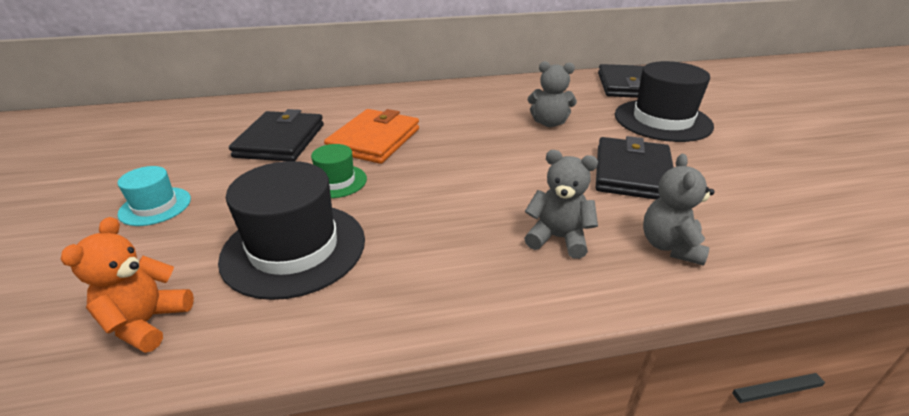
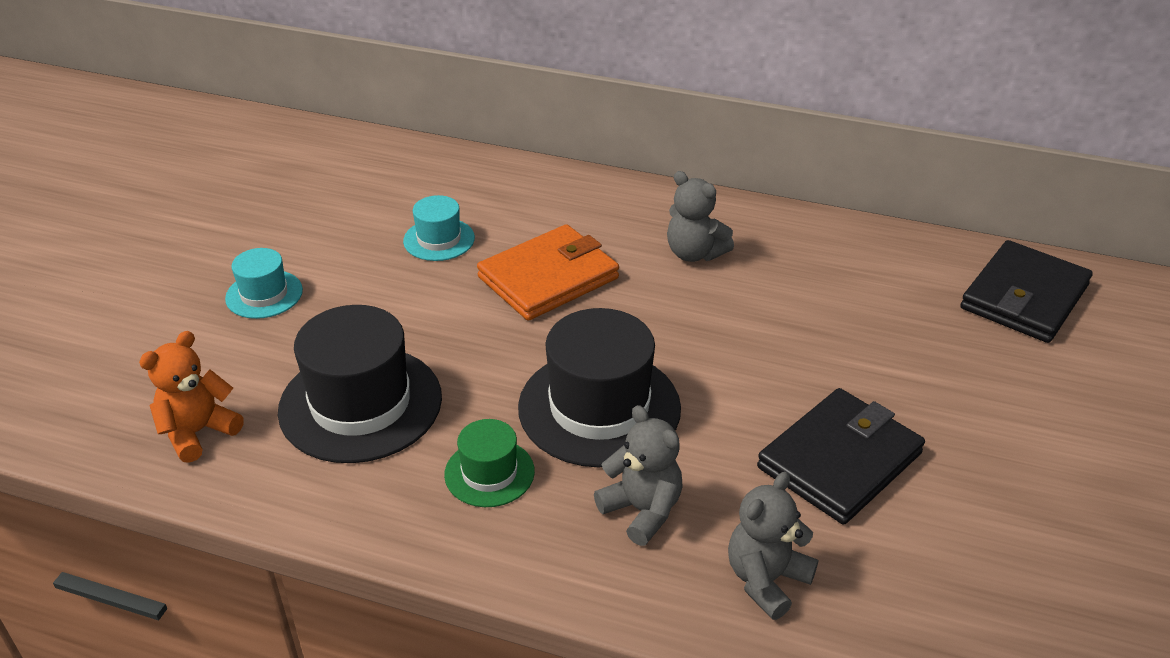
camera: 30 degrees right, 5 degrees up
(280, 140) = (439, 239): black wallet -> turquoise hat
(336, 181) = (459, 329): green hat -> green hat (489, 473)
(549, 123) = (811, 330): grey teddy bear -> grey teddy bear (694, 253)
(662, 120) = (999, 388): black hat -> black hat (599, 407)

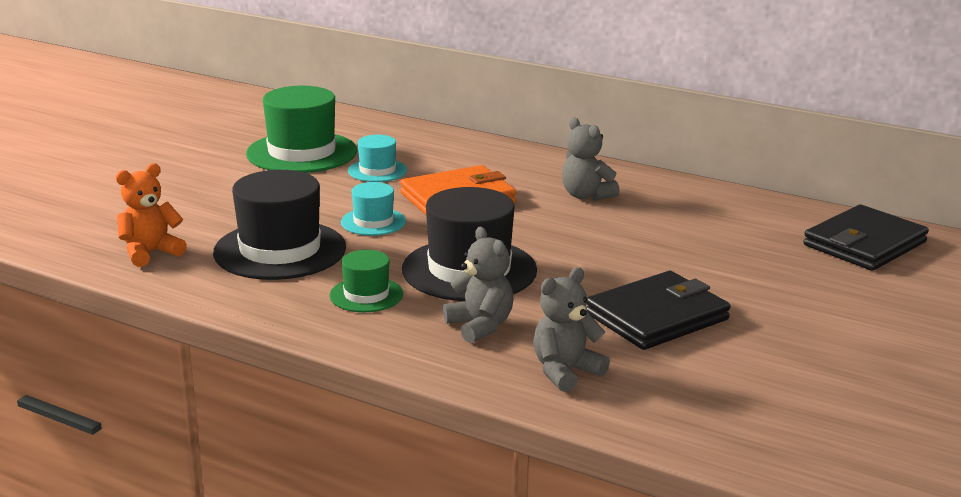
camera: 10 degrees right, 15 degrees down
(264, 294) = (227, 188): turquoise hat -> turquoise hat (373, 222)
(338, 218) = (302, 153): none -> green hat

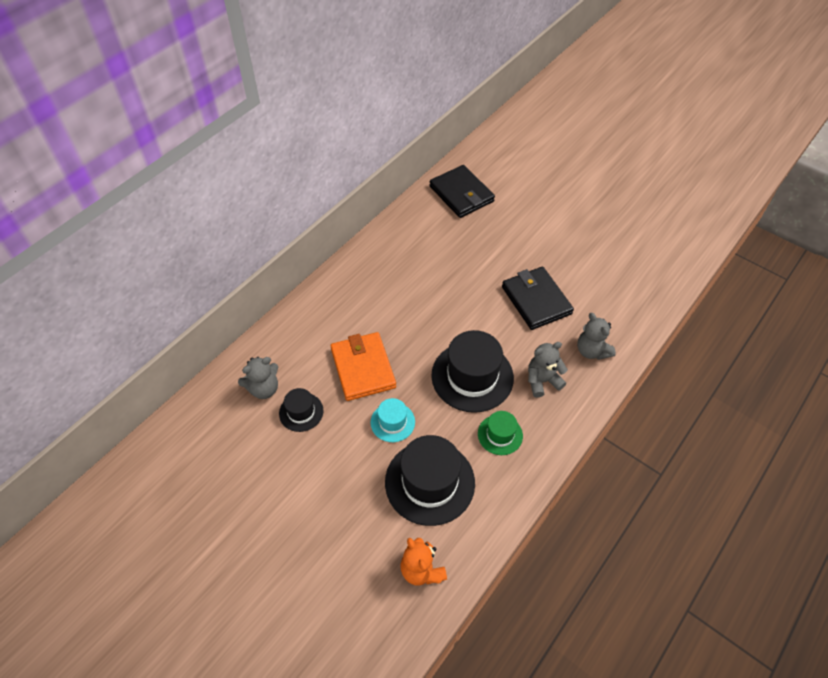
camera: 80 degrees left, 30 degrees up
(302, 153) = (249, 462): green hat -> none
(377, 171) = (301, 412): turquoise hat -> black hat
(586, 195) = (373, 298): grey teddy bear -> grey teddy bear (264, 388)

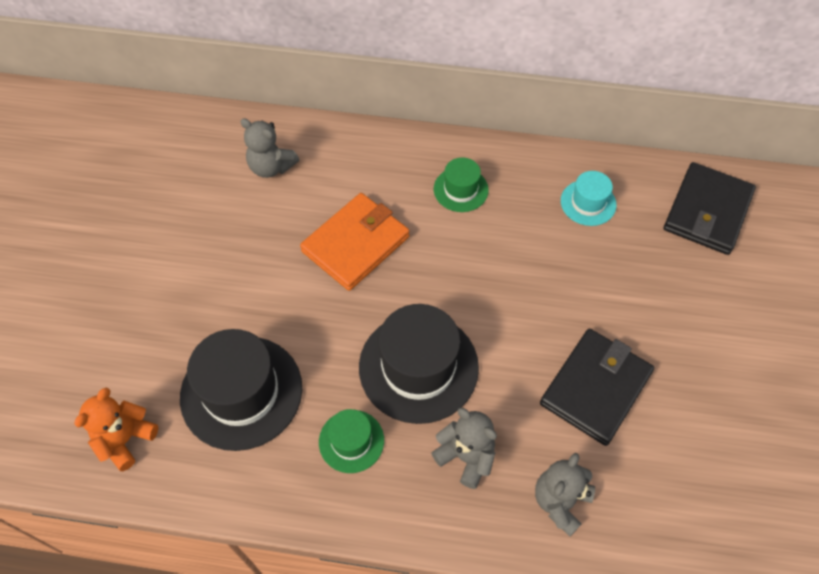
camera: 60 degrees right, 5 degrees up
(301, 412) = (262, 216): black hat -> none
(363, 294) = (461, 189): none -> green hat
(392, 422) = (300, 312): turquoise hat -> turquoise hat (588, 203)

